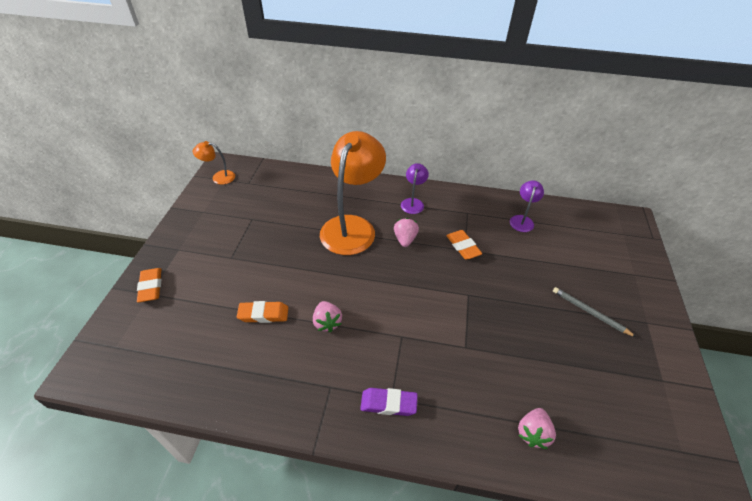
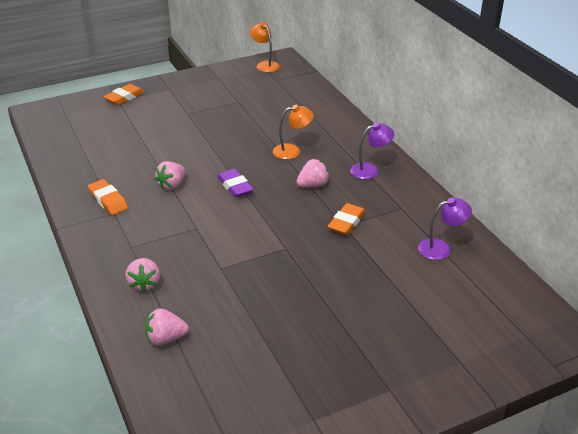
camera: 55 degrees right, 10 degrees down
(263, 314) = (149, 153): orange eraser -> orange eraser (108, 200)
(352, 226) = (292, 151): orange lamp -> orange lamp, size x0.45
(388, 403) = (124, 247): purple eraser -> purple eraser (235, 186)
(451, 413) = (144, 284): none -> pink strawberry
(590, 312) = (354, 339): grey pencil -> none

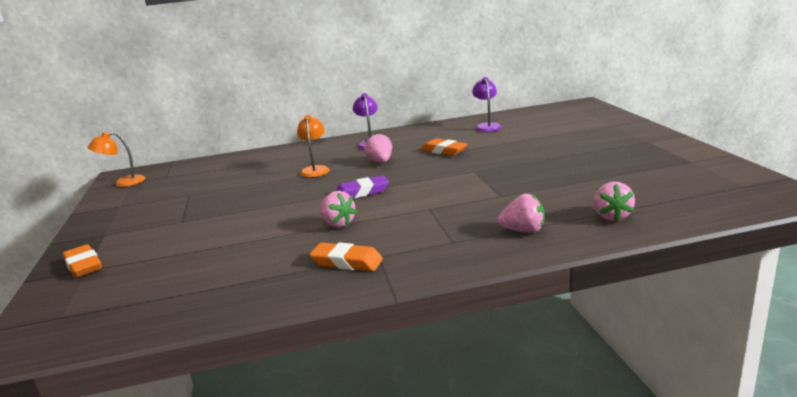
camera: 75 degrees left, 15 degrees down
(108, 200) = (347, 262): orange eraser -> orange eraser turned 45 degrees clockwise

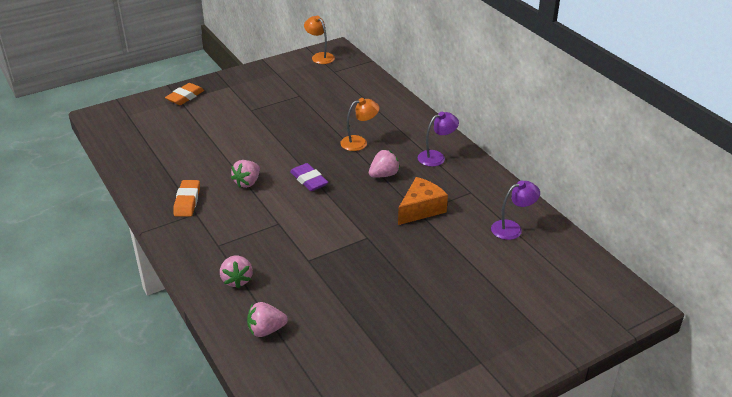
camera: 70 degrees right, 15 degrees up
(444, 151) = (421, 209): orange eraser -> orange cheese

